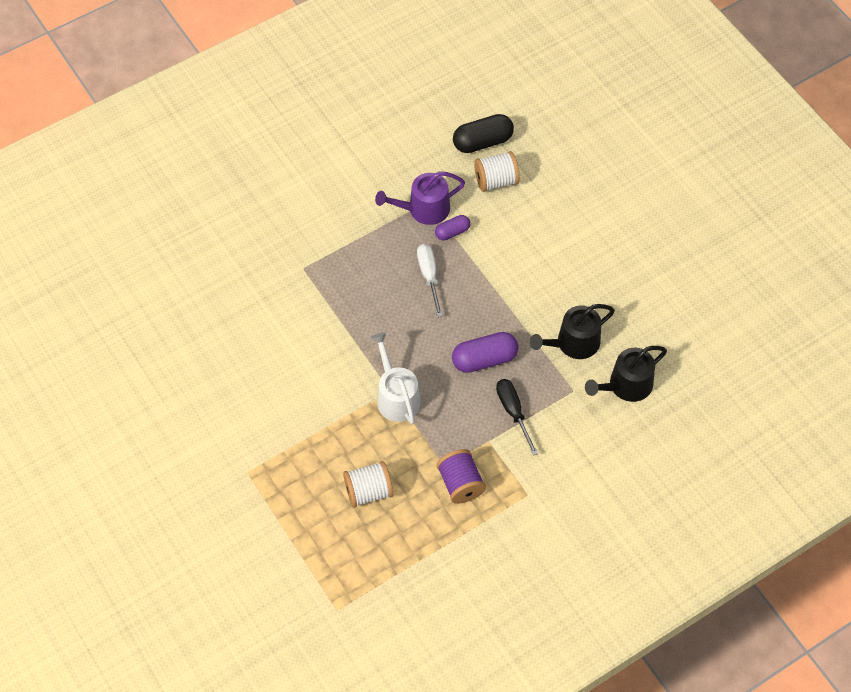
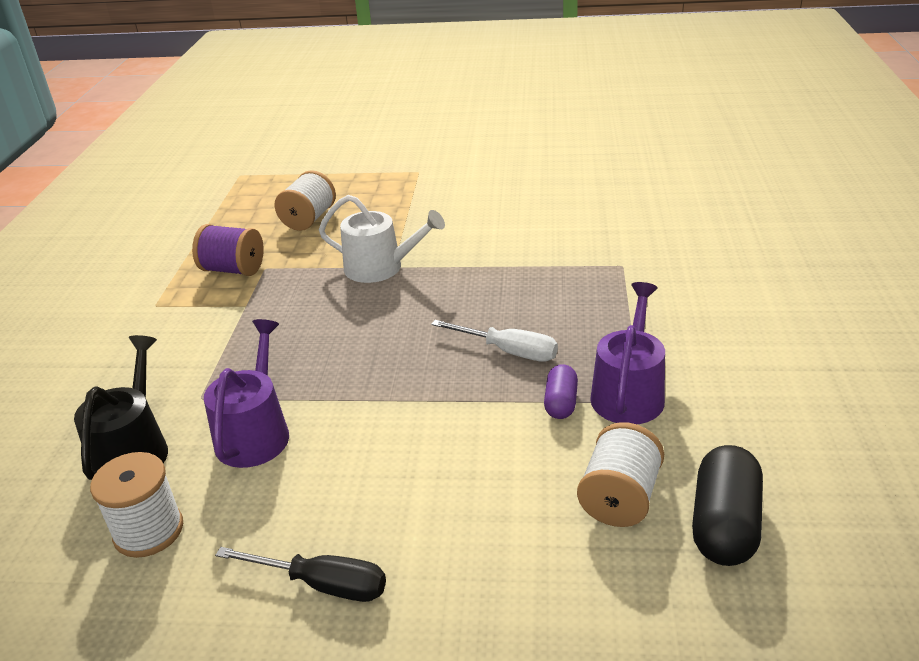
camera: 130 degrees right, 25 degrees down
(484, 359) = (339, 345): purple capsule -> none
(513, 412) = (248, 337): black screwdriver -> black screwdriver (322, 584)
(573, 343) = (255, 433): black watering can -> purple watering can
(654, 334) = (148, 531): none -> white spool

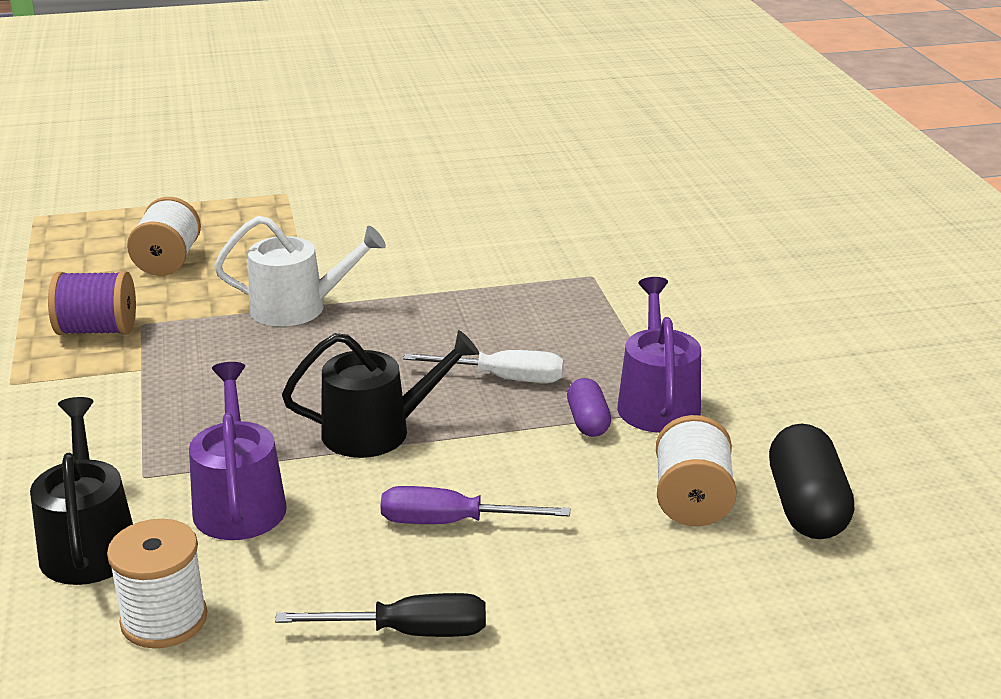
camera: 20 degrees left, 5 degrees down
(387, 385) = (377, 431): none -> black watering can
(405, 482) = (451, 522): none -> purple screwdriver

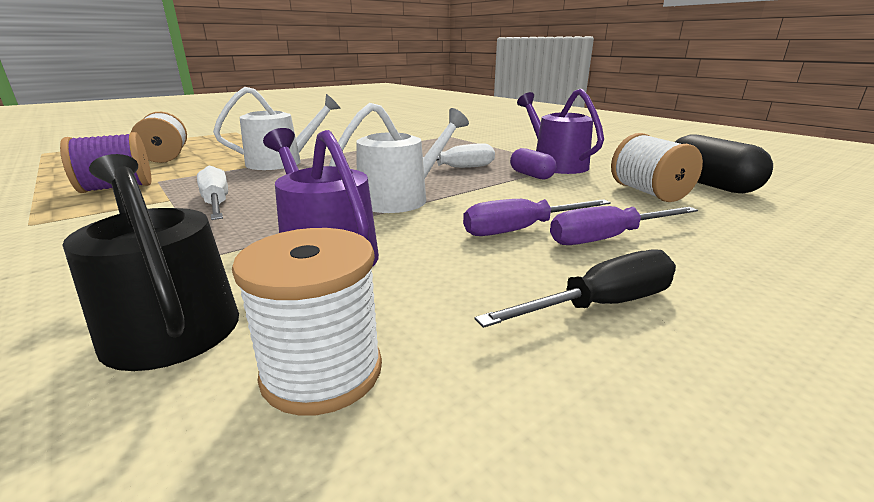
camera: 25 degrees left, 5 degrees down
(182, 390) = (216, 203): none -> white screwdriver
(377, 431) = (400, 198): black watering can -> white watering can
(523, 561) = (607, 238): none -> purple screwdriver

